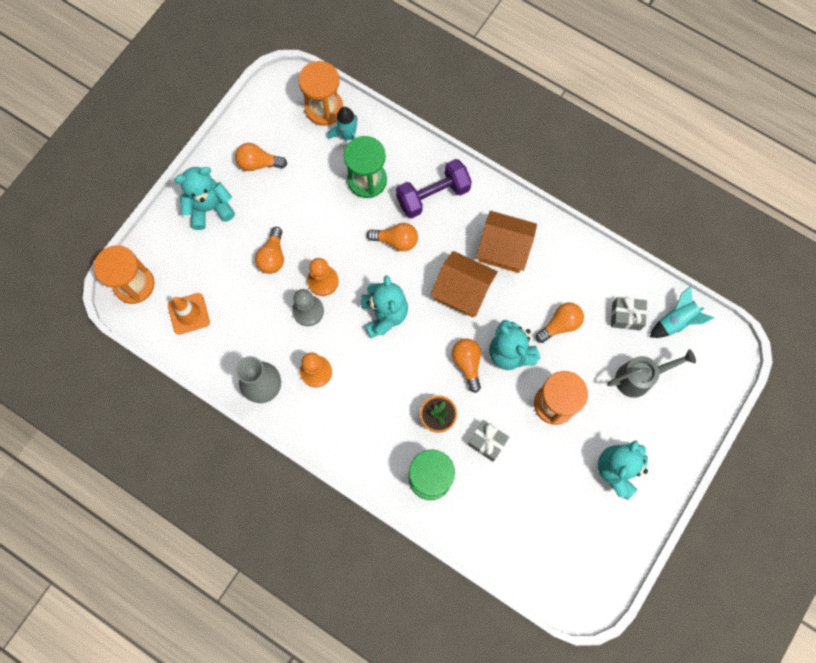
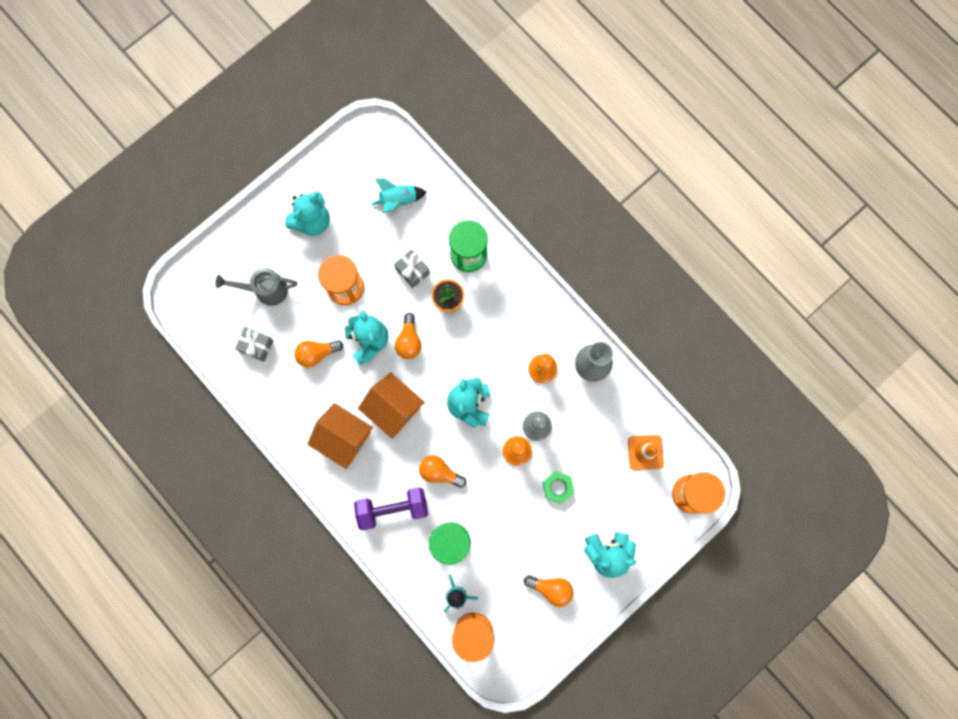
camera: 165 degrees left, 5 degrees up
(273, 256) = (557, 487): orange light bulb -> green nut
(676, 321) = (214, 330): turquoise rocket -> turquoise rocket (398, 200)

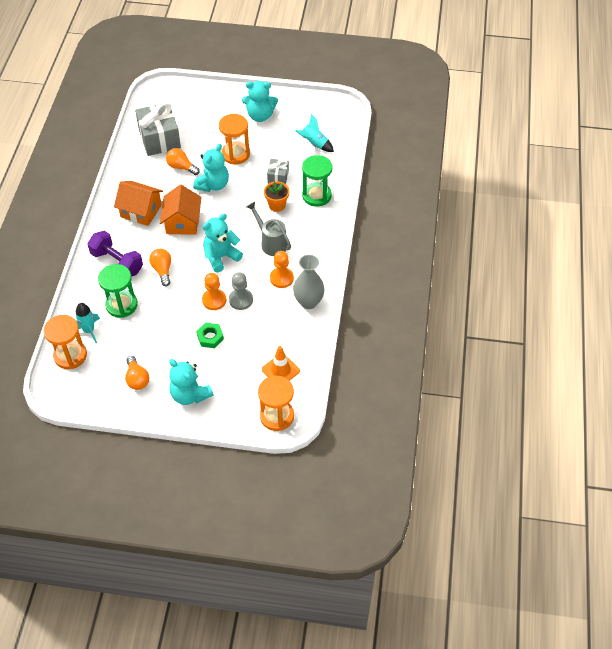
camera: 50 degrees right, 25 degrees down
(256, 346) = (159, 139): grey gift -> grey gift, size x1.93
(266, 290) = (197, 122): grey watering can -> grey watering can (271, 243)
(343, 437) = (141, 211): orange house -> orange house turned 60 degrees counterclockwise
(409, 341) = (232, 203): orange light bulb -> none

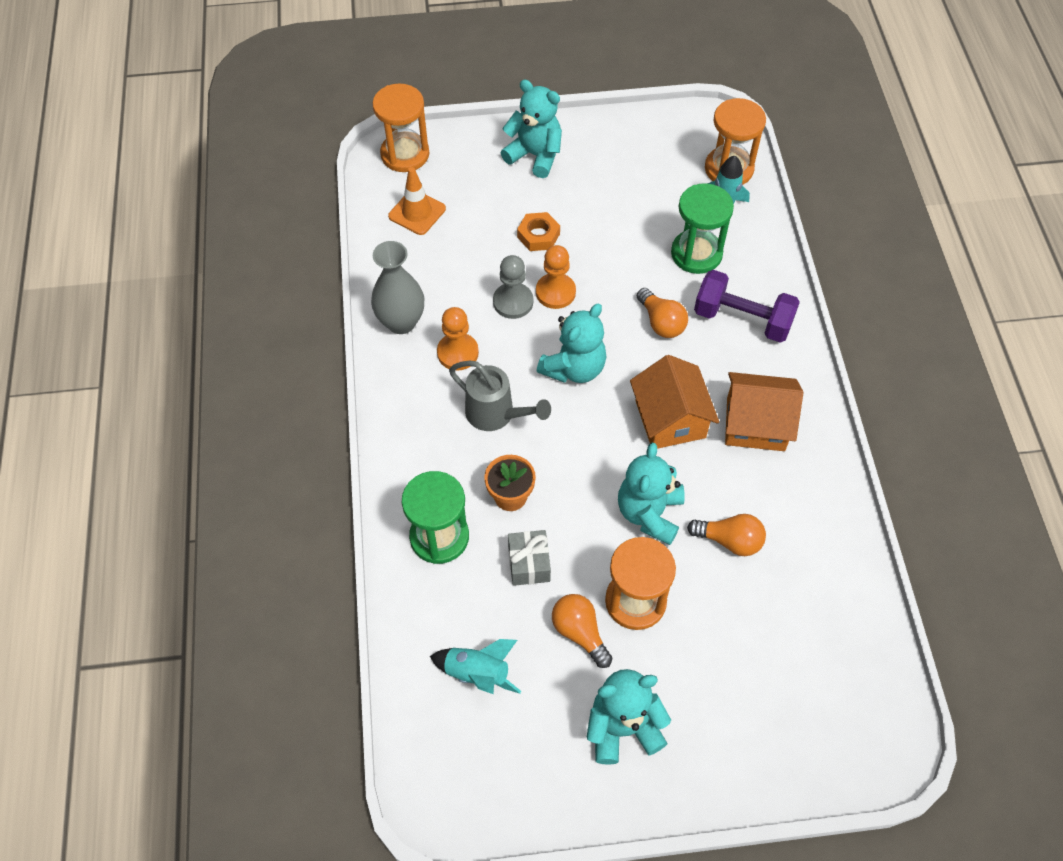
camera: 165 degrees right, 5 degrees up
(137, 379) = (618, 159): orange light bulb -> orange light bulb (580, 632)
(159, 139) = (809, 602): grey gift -> none
(210, 337) = (538, 235): green nut -> orange nut

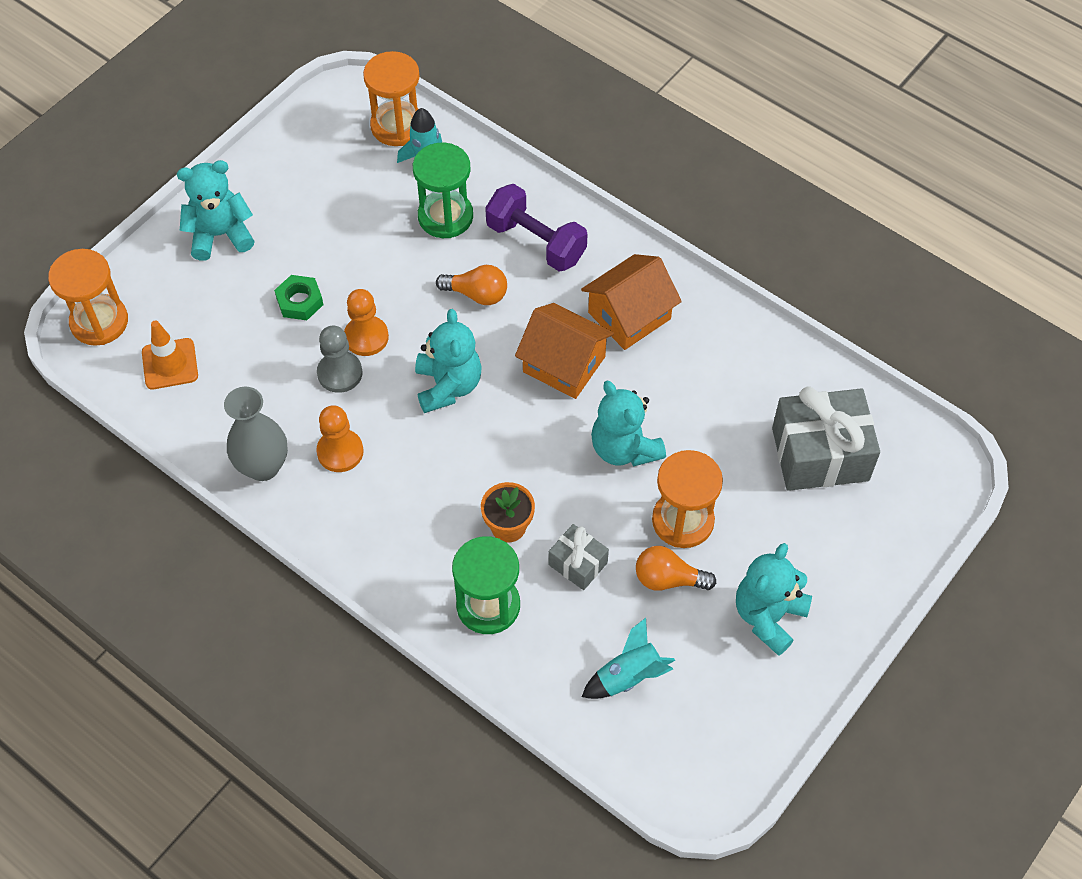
camera: 45 degrees left, 0 degrees up
(496, 414) = (427, 474): grey watering can -> none
(538, 235) = (299, 301): orange nut -> green nut
(729, 540) = (701, 418): orange light bulb -> none
(742, 319) = (536, 242): purple dumbbell -> purple dumbbell turned 60 degrees clockwise
(794, 646) = (820, 454): none -> grey gift

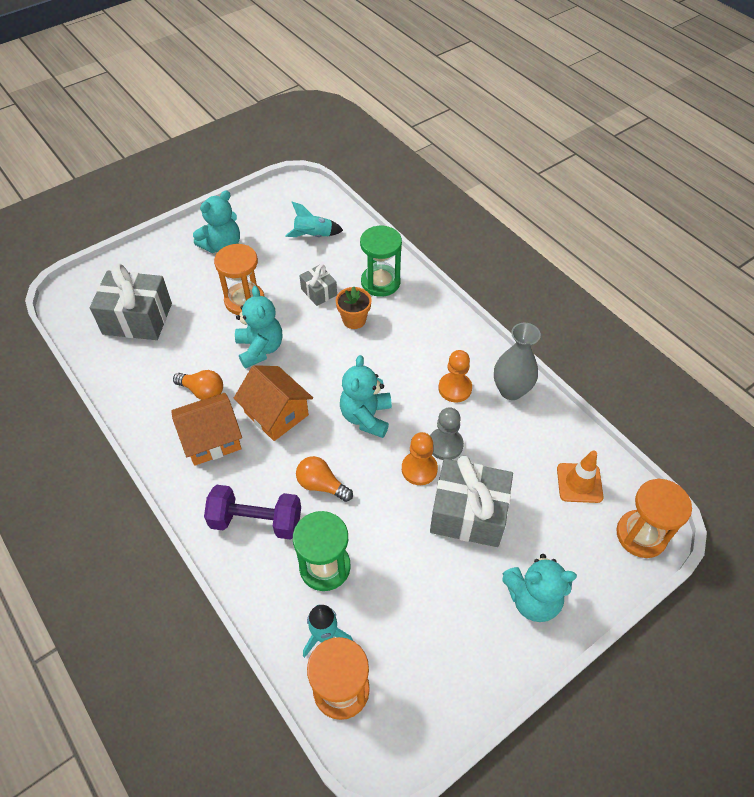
camera: 165 degrees left, 5 degrees down
(299, 301) = (468, 513): green nut -> grey gift
(536, 242) = (256, 521): purple dumbbell -> purple dumbbell turned 45 degrees counterclockwise
(668, 579) = (269, 274): orange light bulb -> orange light bulb (203, 391)

